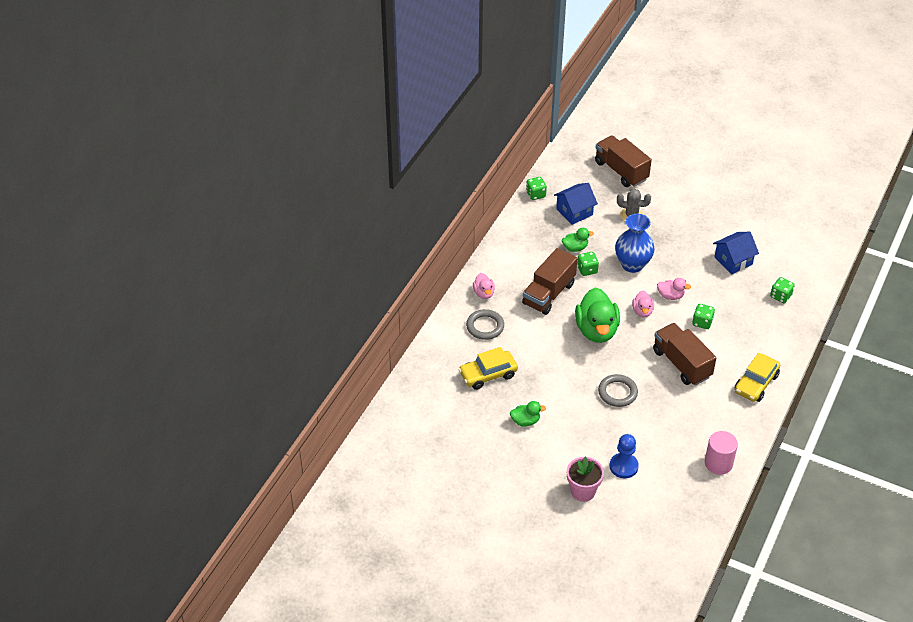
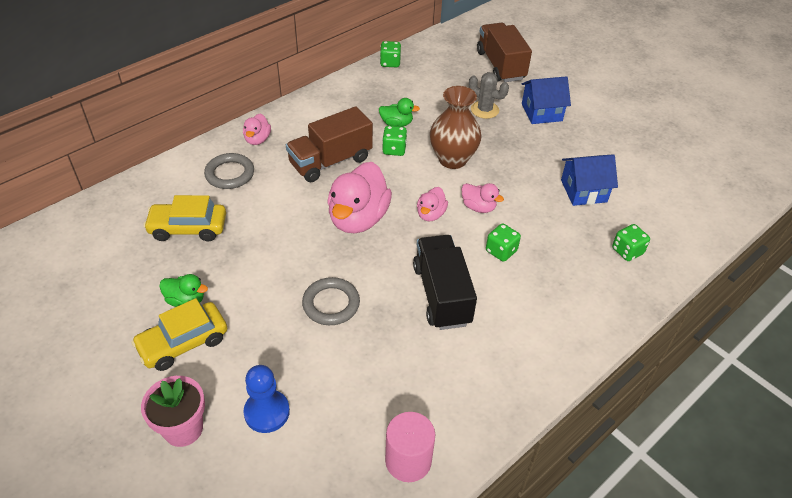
camera: 20 degrees right, 0 degrees up
(574, 212) = (421, 89): blue house -> blue house (541, 112)
(596, 330) = (358, 218): green duck -> pink duck
(632, 264) = (452, 159): blue vase -> brown vase
(681, 364) = (442, 295): brown truck -> black truck
(756, 383) = (532, 357): yellow car -> yellow car (183, 343)

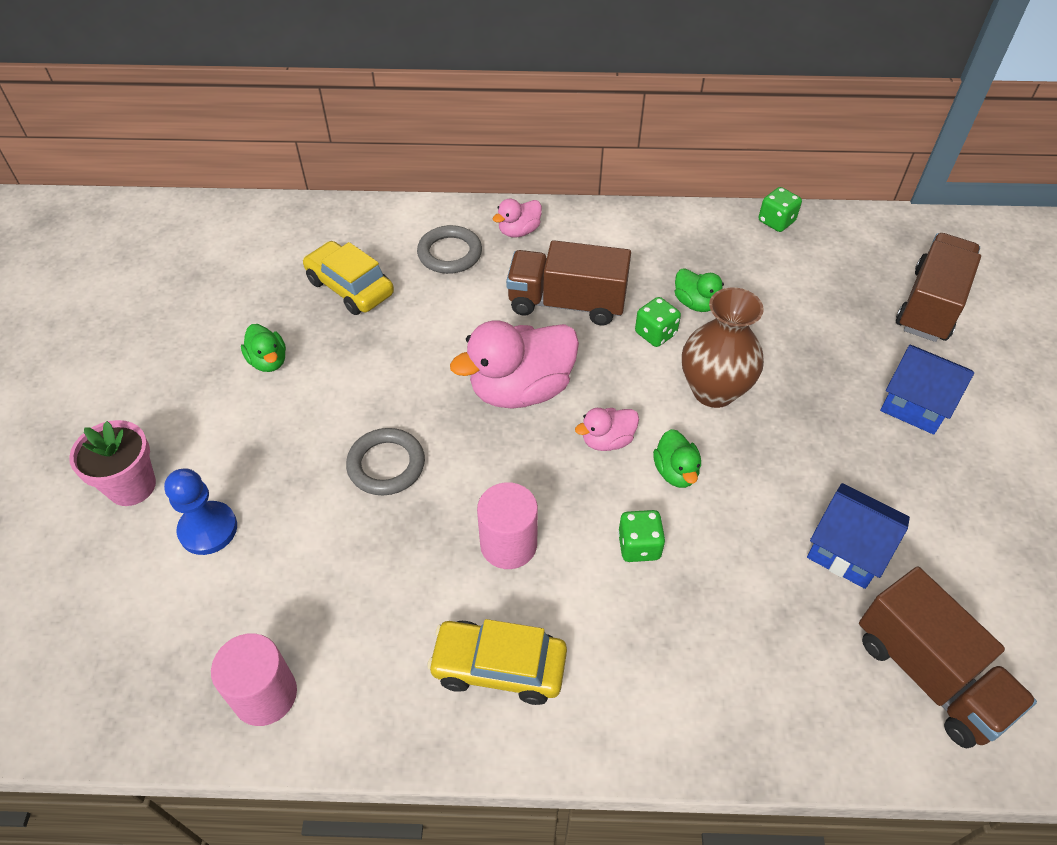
camera: 45 degrees right, 5 degrees up
(183, 343) = (221, 402): yellow car -> yellow car (499, 667)
(442, 295) = (508, 544): black truck -> pink cylinder
(478, 207) = (675, 472): pink duck -> green duck
(484, 110) = (834, 352): grey cactus -> none
(627, 251) = (812, 675): green dice -> none
(664, 218) = (928, 674): none -> brown truck

